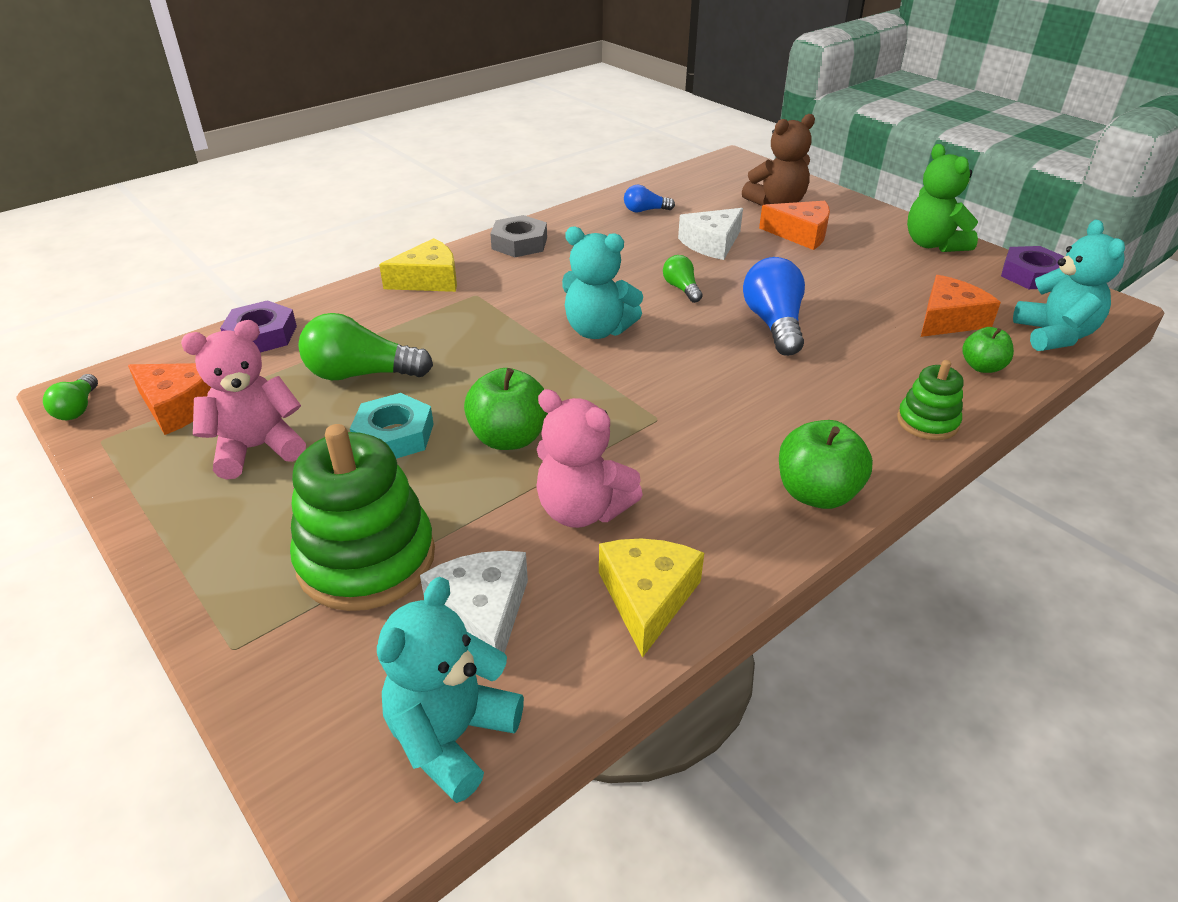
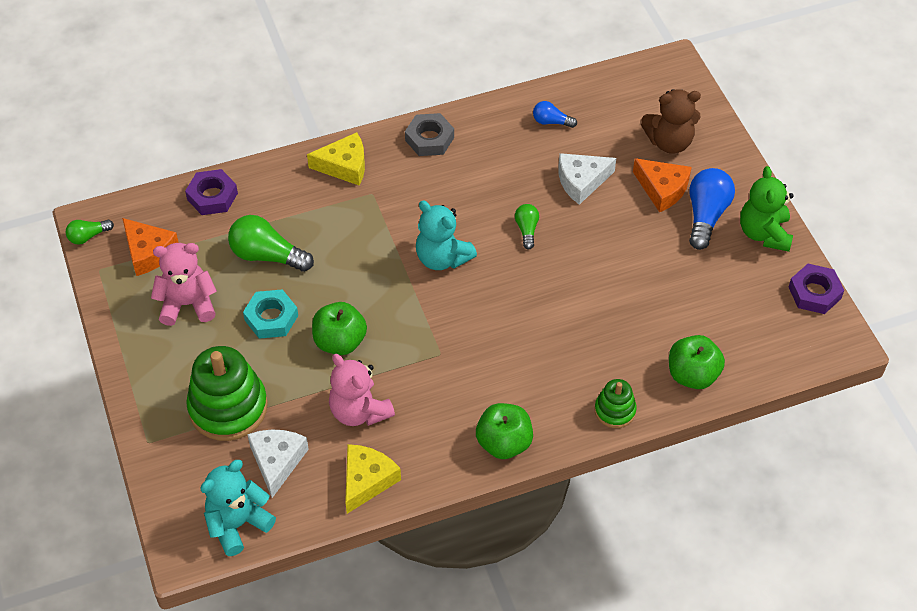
camera: 20 degrees right, 15 degrees up
(78, 408) = (88, 236): green light bulb -> green light bulb turned 45 degrees clockwise
(774, 324) = (572, 288): blue light bulb -> blue light bulb (706, 215)
(949, 319) = (706, 322): orange cheese -> none
(982, 367) = (692, 375): green apple -> green apple, size x1.59
(1054, 335) = (773, 361): turquoise teddy bear -> none

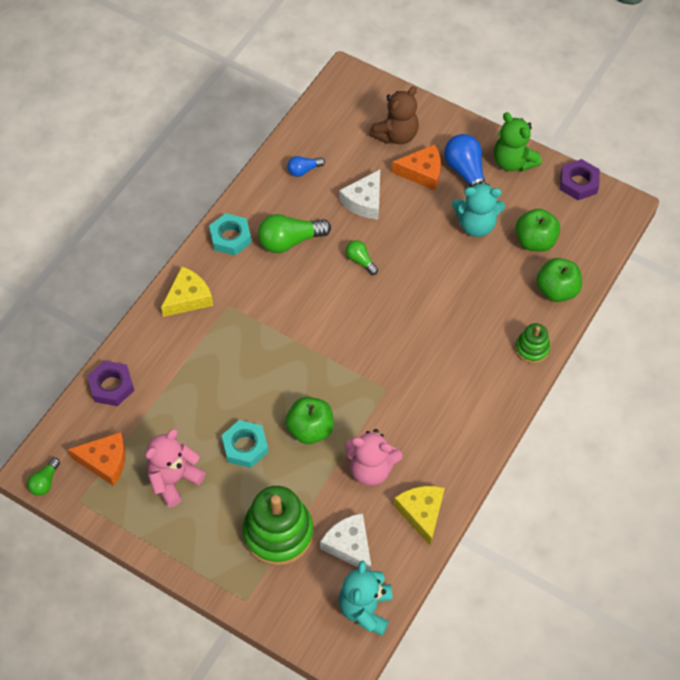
camera: 40 degrees left, 5 degrees up
(267, 256) = (197, 403): green light bulb -> green light bulb (290, 241)
(429, 139) = (230, 237): grey nut -> turquoise nut
(442, 258) = (322, 320): turquoise teddy bear -> turquoise teddy bear (476, 225)
(504, 443) = (484, 421): green apple -> green apple (535, 241)

